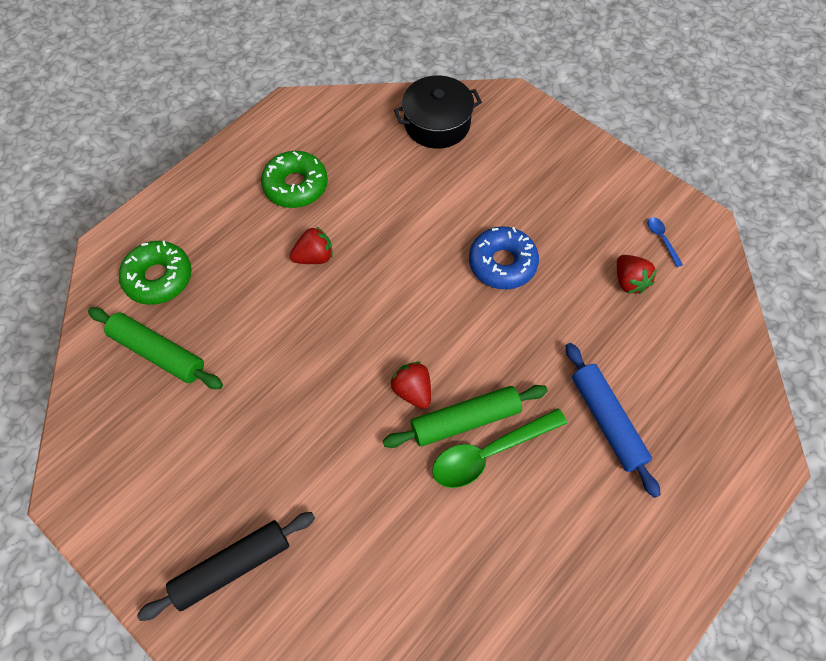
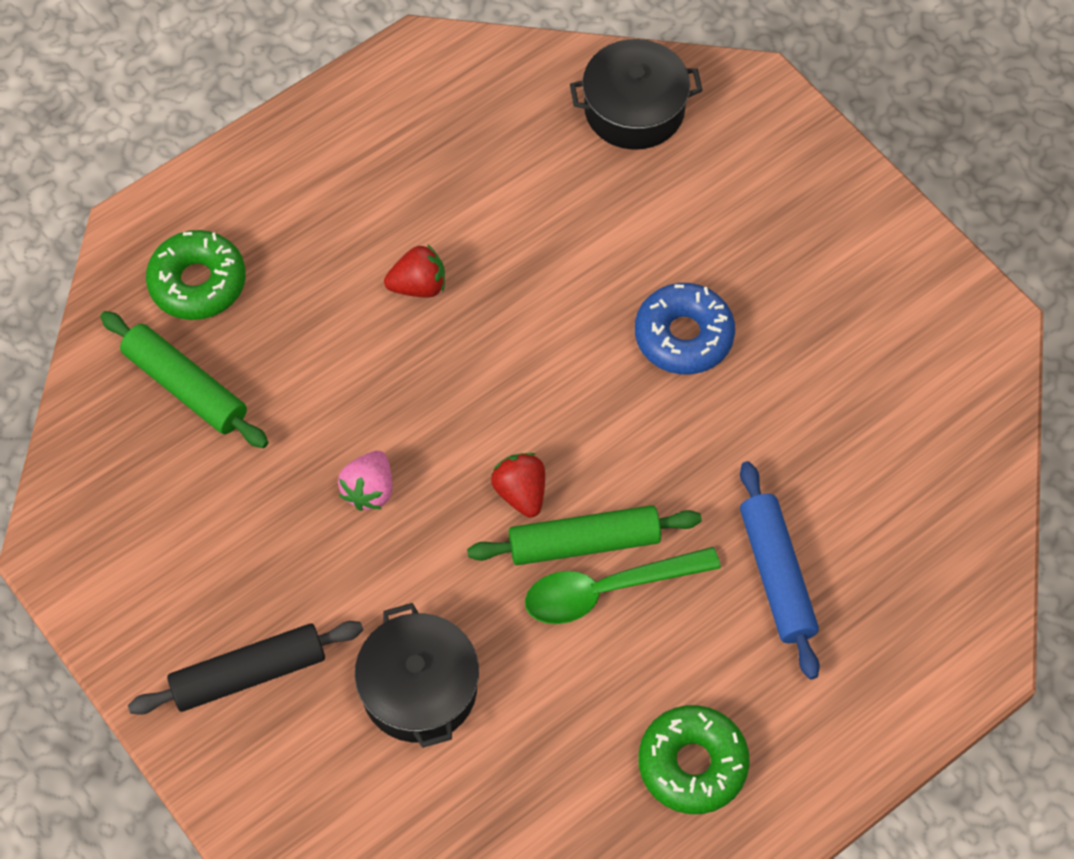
camera: 10 degrees right, 0 degrees up
(296, 186) = (409, 176): green donut -> green donut (692, 764)
(302, 407) = (369, 490): none -> pink strawberry
(365, 555) = (419, 688): none -> black pot
(629, 281) = (859, 390): red strawberry -> none
(662, 239) = (924, 336): blue spoon -> none

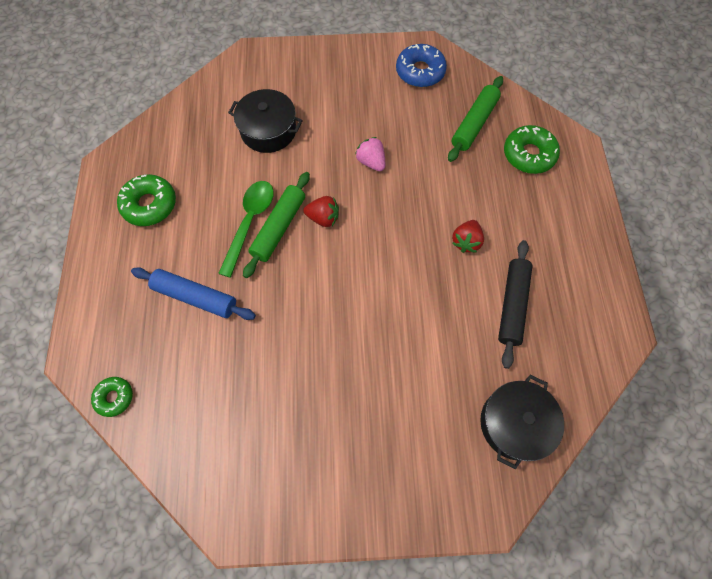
camera: 125 degrees right, 5 degrees up
(186, 387) = (474, 124): green rolling pin -> green rolling pin turned 45 degrees counterclockwise
(249, 673) = (323, 81): black rolling pin -> black rolling pin (512, 305)
(683, 336) = (350, 345): blue donut -> blue donut (420, 72)
(983, 567) = (114, 397): none -> green donut

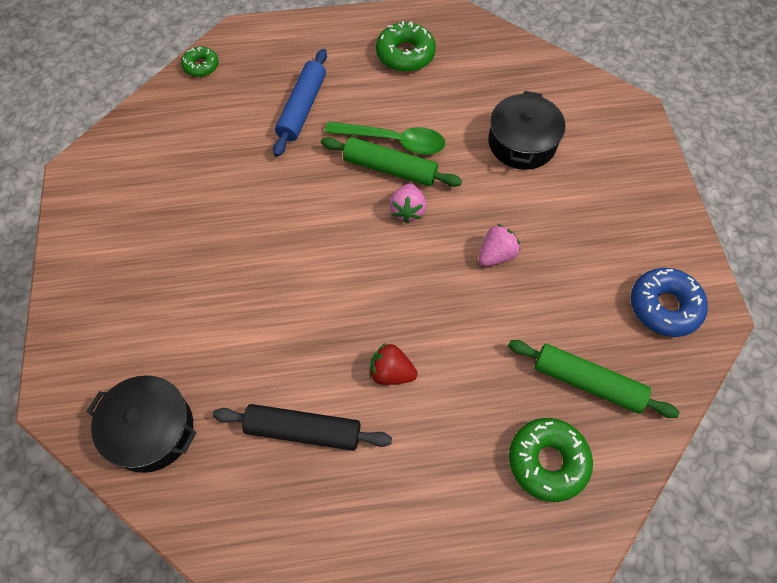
camera: 85 degrees right, 5 degrees down
(323, 218) = (407, 210): red strawberry -> pink strawberry

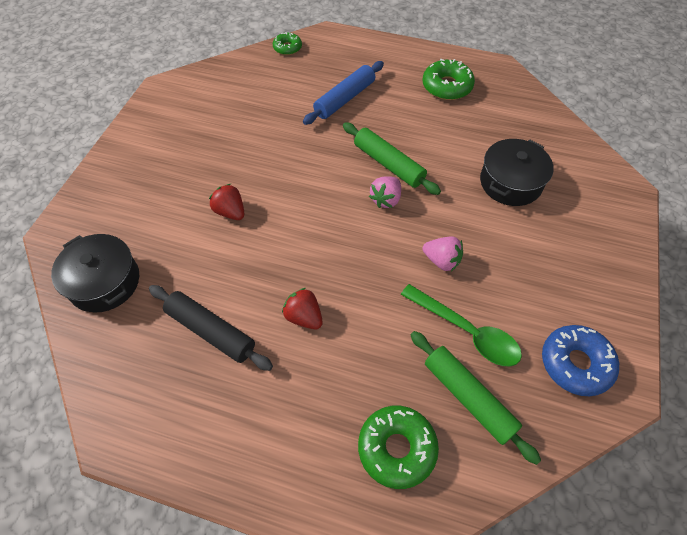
camera: 25 degrees right, 5 degrees down
(248, 291) = (230, 212): none -> red strawberry
(393, 141) = (402, 145): green spoon -> green spoon (466, 331)
(496, 255) = (441, 261): pink strawberry -> pink strawberry turned 45 degrees clockwise

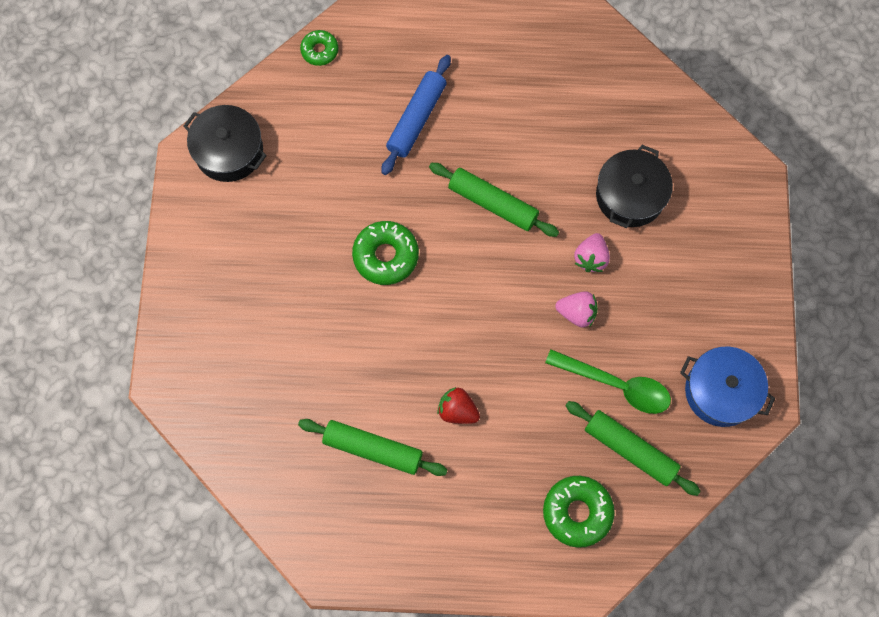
camera: 15 degrees left, 15 degrees up
(104, 282) = (243, 426): black pot -> black pot (229, 151)
(211, 331) = (373, 449): black rolling pin -> green rolling pin
(230, 212) = (340, 310): red strawberry -> none
(386, 199) = (502, 252): pink strawberry -> pink strawberry (590, 258)
(447, 86) = (533, 69): green donut -> green donut (386, 256)
(575, 363) = (721, 391): blue donut -> blue pot

